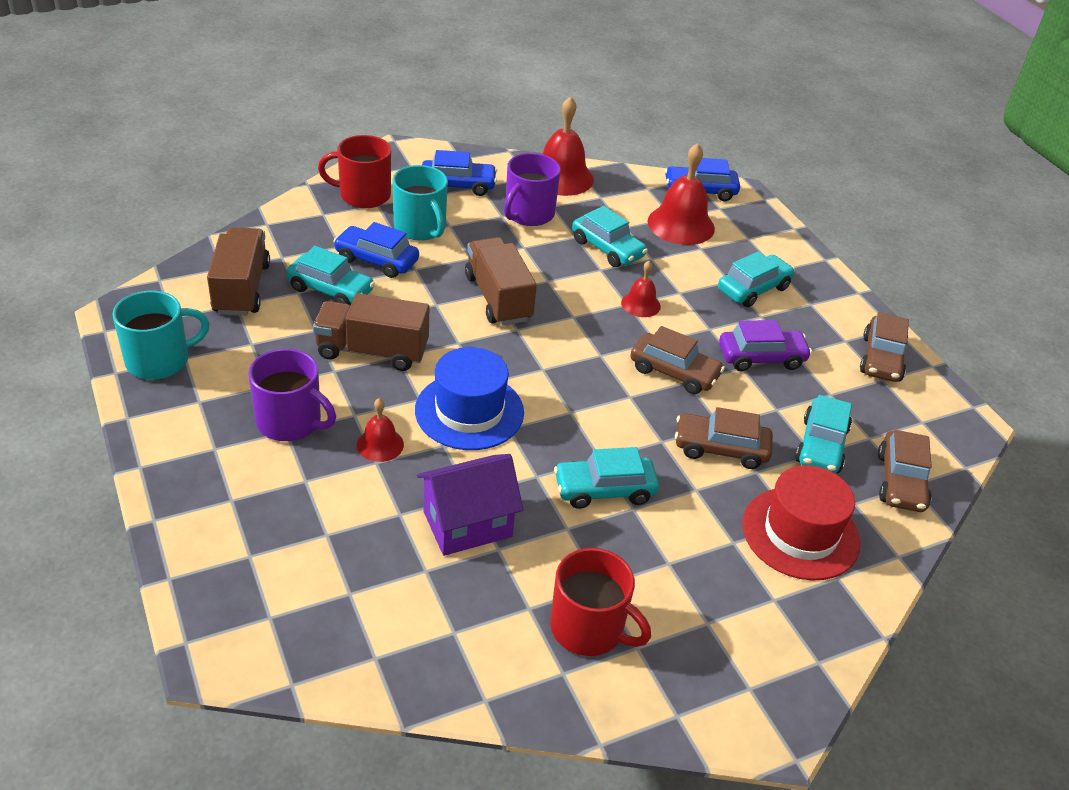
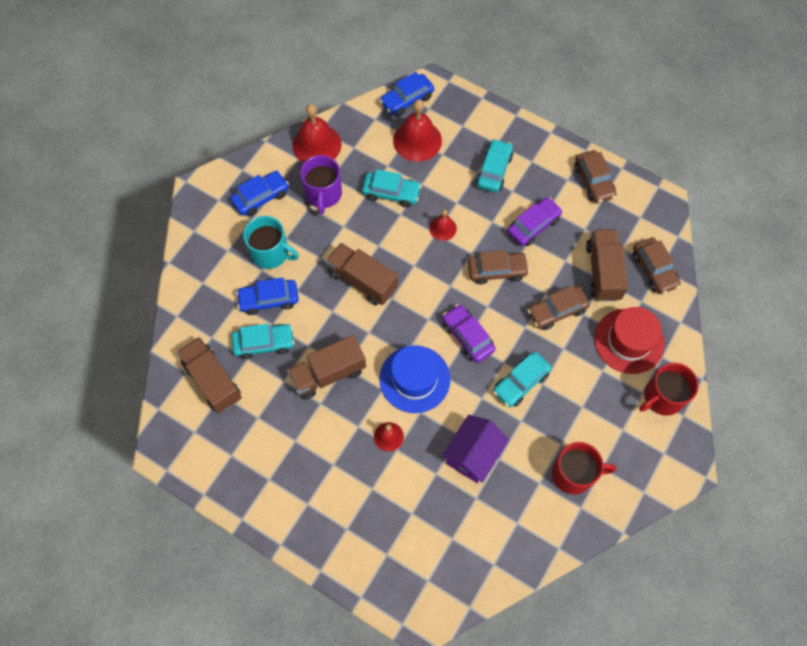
camera: 30 degrees left, 25 degrees up
(159, 360) = (219, 468): turquoise mug -> none
(290, 422) = (330, 456): purple mug -> none
(363, 195) = (212, 248): red mug -> red mug (662, 397)
(576, 410) = (467, 337): none -> purple car
(821, 446) = (603, 272): turquoise car -> brown truck

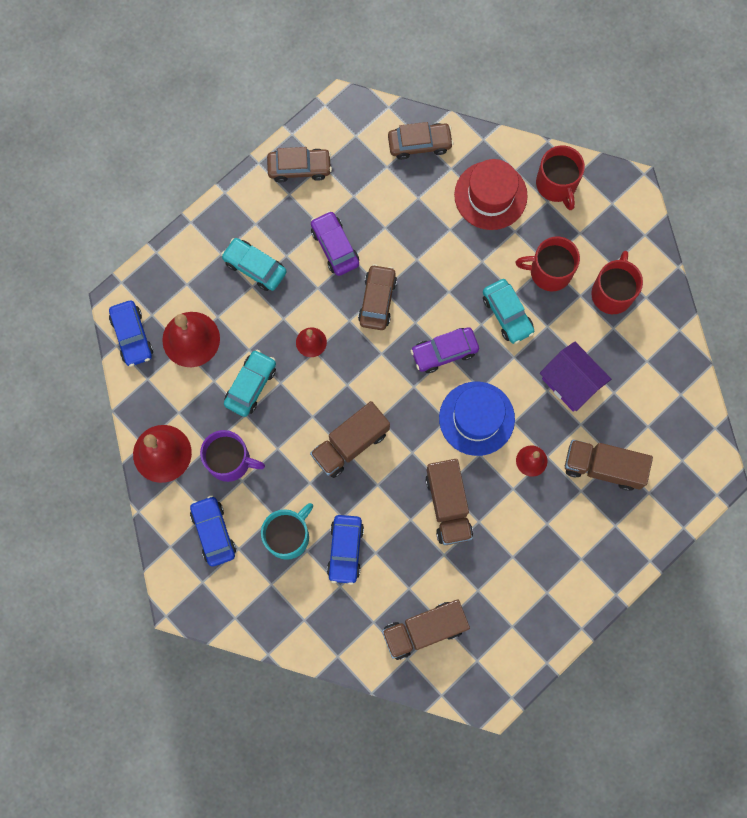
camera: 75 degrees left, 10 degrees up
(264, 343) = (396, 566): turquoise car -> none
(556, 311) = (439, 254): brown car -> none
(574, 410) = (549, 271): none -> red mug
(603, 272) = (408, 194): brown truck -> brown truck (603, 467)

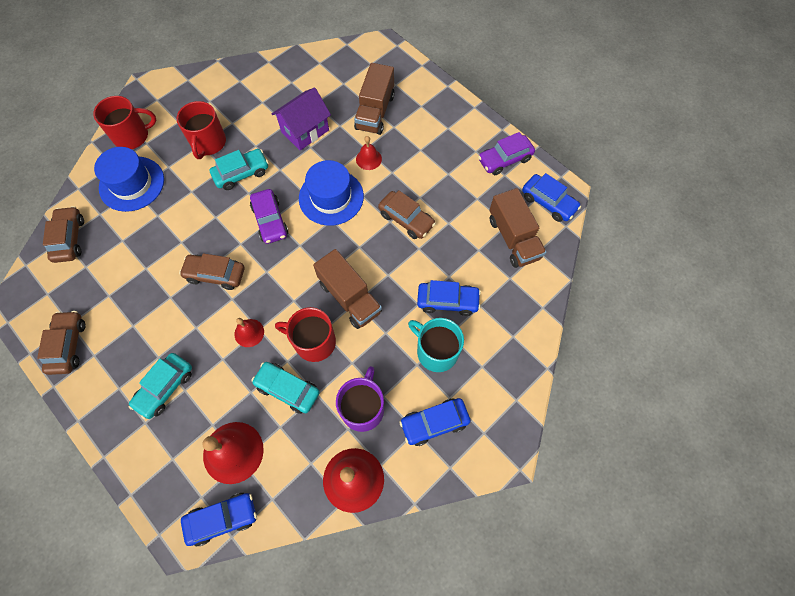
camera: 90 degrees left, 10 degrees down
(335, 247) = (156, 312): purple car -> purple car (504, 159)
(448, 505) = (406, 219): brown truck -> brown car
(474, 677) = (548, 202): none -> blue car
(490, 195) = (132, 184): red hat -> blue hat
(612, 293) = (233, 102): red mug -> red mug (314, 342)

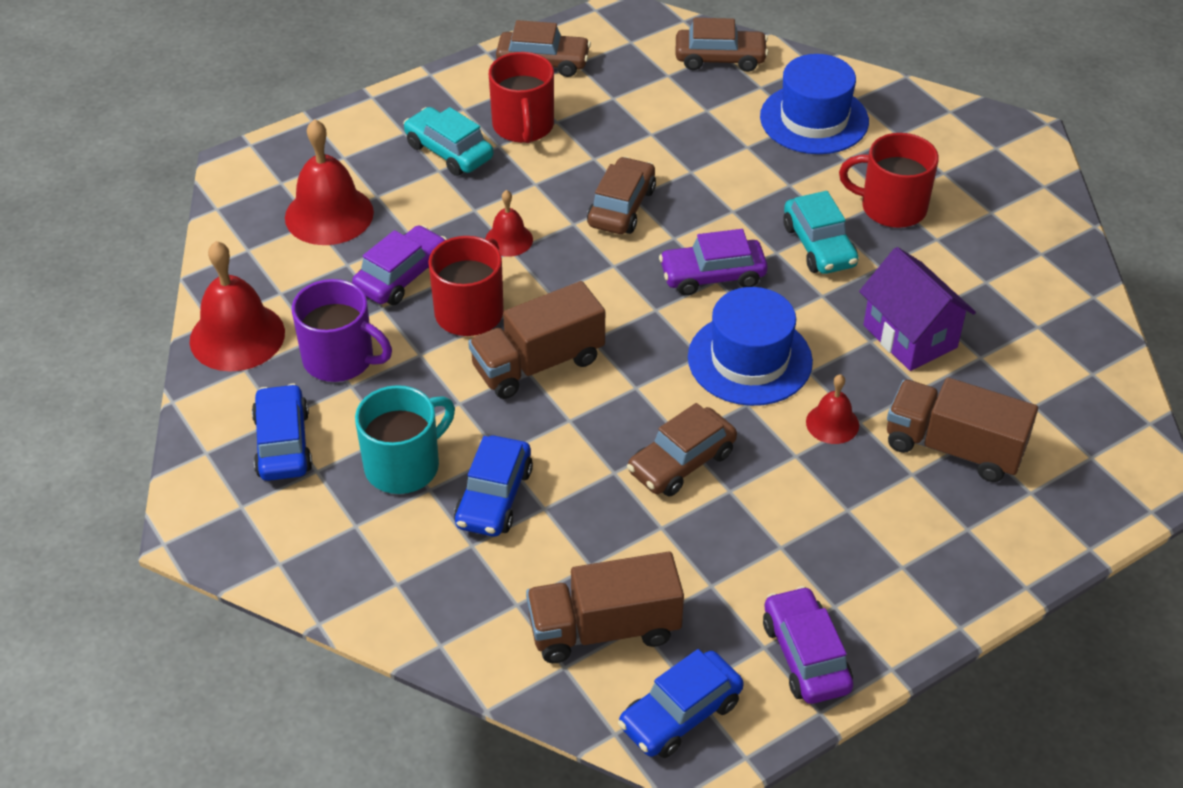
camera: 100 degrees right, 20 degrees down
(132, 136) = (914, 119): red mug -> red mug (523, 126)
(222, 518) = (244, 201): blue car -> none
(287, 389) = (401, 276): turquoise car -> purple car

